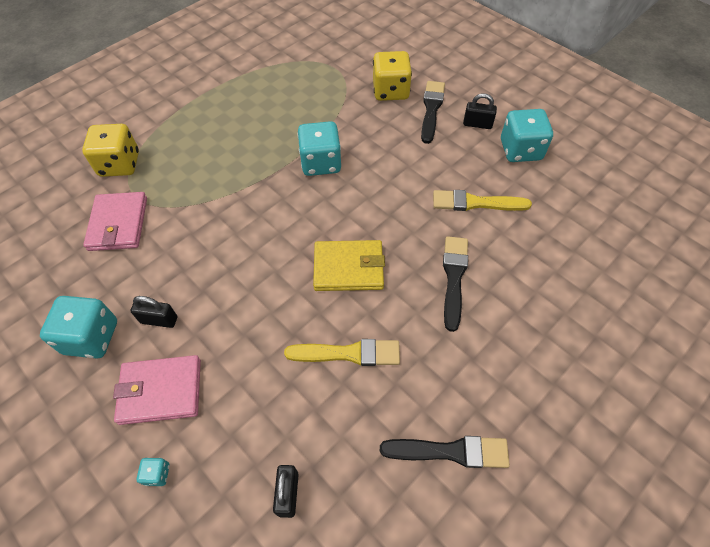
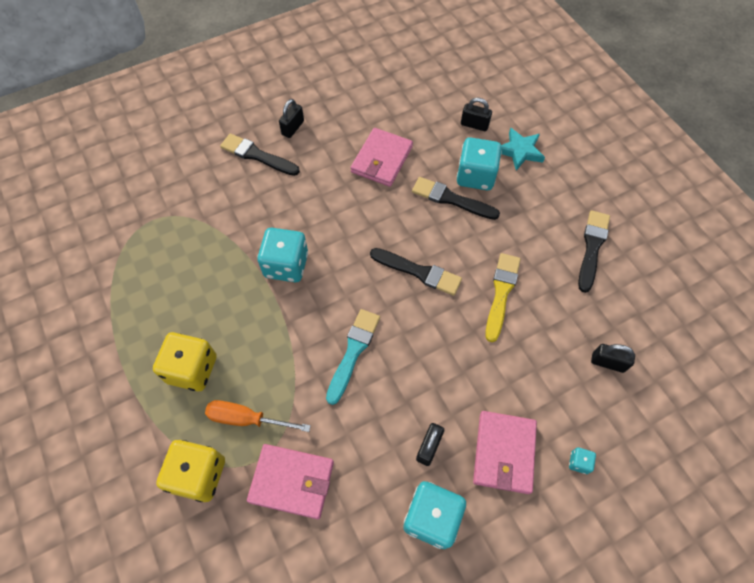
camera: 75 degrees left, 5 degrees up
(169, 179) = (247, 419): none -> orange screwdriver
(245, 235) = (353, 352): none -> turquoise brush
(349, 268) = (418, 272): yellow wallet -> black brush
(390, 91) = (215, 180): yellow dice -> yellow dice (192, 369)
(476, 203) = (381, 159): yellow brush -> pink wallet
(520, 150) = (337, 109): turquoise dice -> turquoise dice (475, 176)
(561, 337) = (520, 151): none -> turquoise star
(574, 279) = (474, 125): none -> black padlock

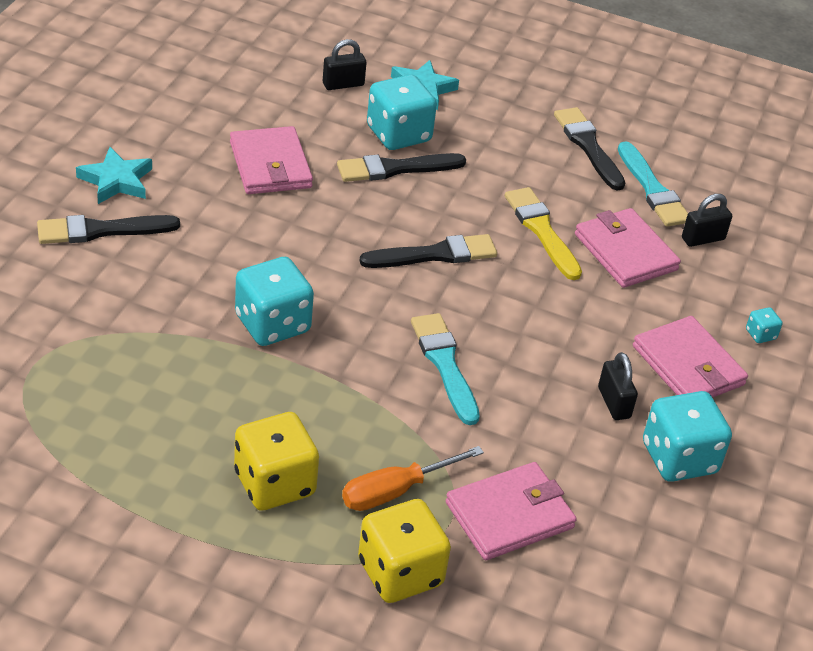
camera: 45 degrees left, 20 degrees down
(293, 128) = (116, 181): black padlock -> turquoise star
(542, 341) = (625, 252): none -> pink wallet
(607, 304) = (652, 189): none -> turquoise brush

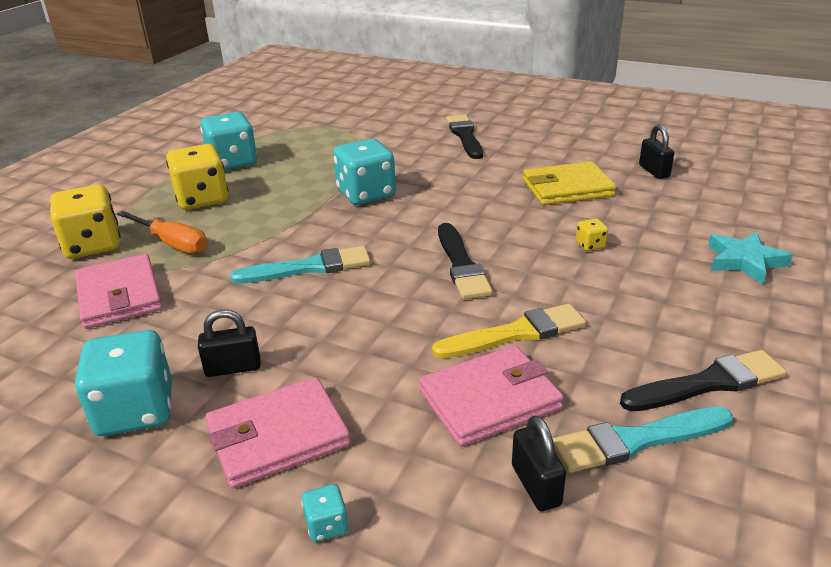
camera: 100 degrees right, 10 degrees down
(116, 181) = (522, 137): turquoise star -> none
(270, 165) = (567, 188): pink wallet -> yellow wallet
(343, 84) = (717, 218): black padlock -> black padlock (654, 171)
(395, 168) = (590, 245): black brush -> yellow dice
(395, 491) = (173, 243): orange screwdriver -> orange screwdriver turned 150 degrees clockwise
(398, 134) = (650, 247): turquoise dice -> turquoise dice (232, 162)

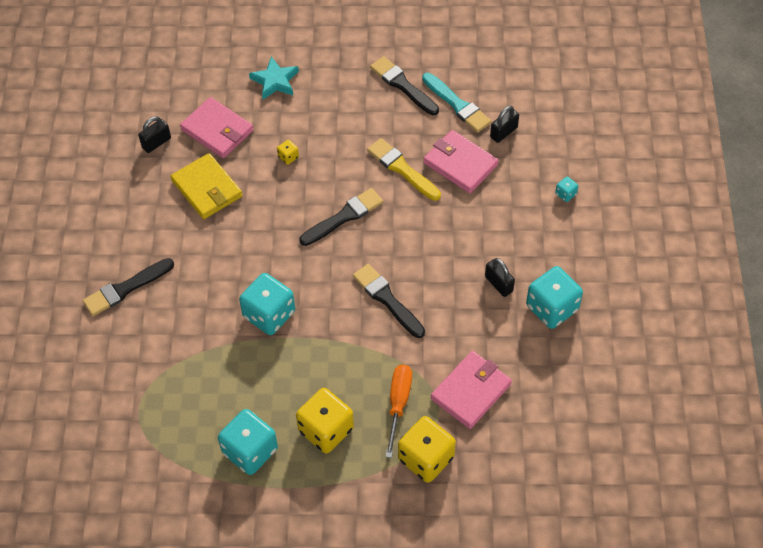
camera: 115 degrees left, 25 degrees up
(277, 436) = (531, 237): pink wallet -> pink wallet (217, 130)
(309, 268) = (387, 299): turquoise brush -> black brush

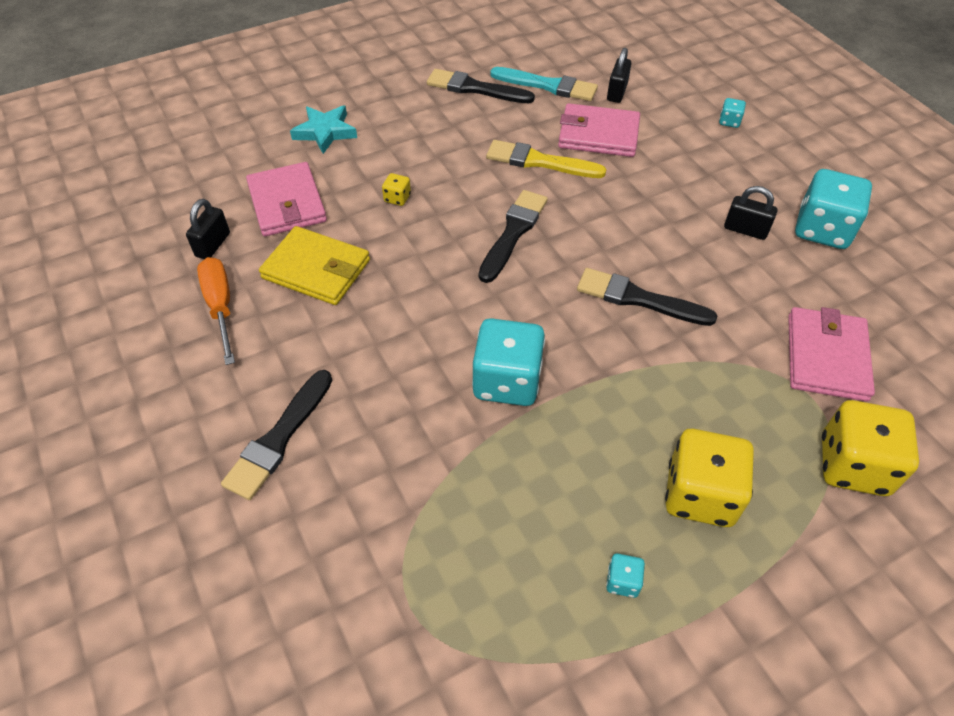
camera: 30 degrees left, 5 degrees down
(217, 130) = (287, 203): pink wallet -> pink wallet turned 60 degrees clockwise
(250, 451) = (622, 581): turquoise dice -> turquoise dice, size x0.43
(398, 404) = (759, 413): orange screwdriver -> orange screwdriver (220, 307)

